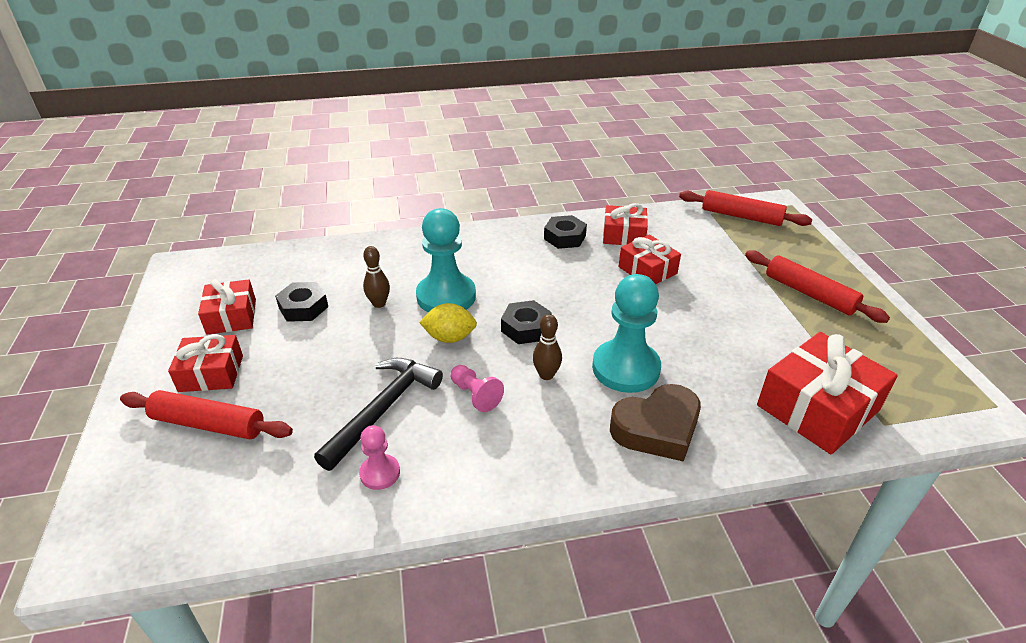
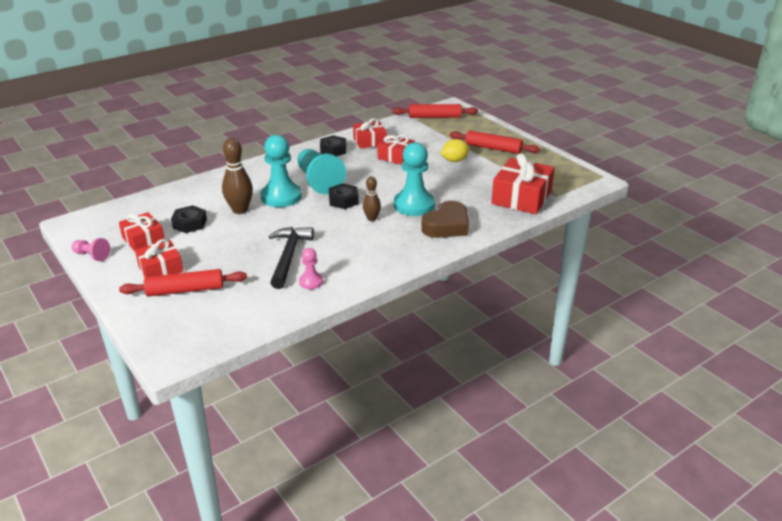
camera: 25 degrees left, 5 degrees down
(379, 304) = (240, 210): brown bowling pin -> brown bowling pin, size x1.68
(450, 338) = (300, 216): yellow lemon -> yellow lemon (454, 160)
(475, 395) = (338, 237): pink pawn -> pink pawn (92, 255)
(512, 284) = (318, 181): none -> turquoise pawn

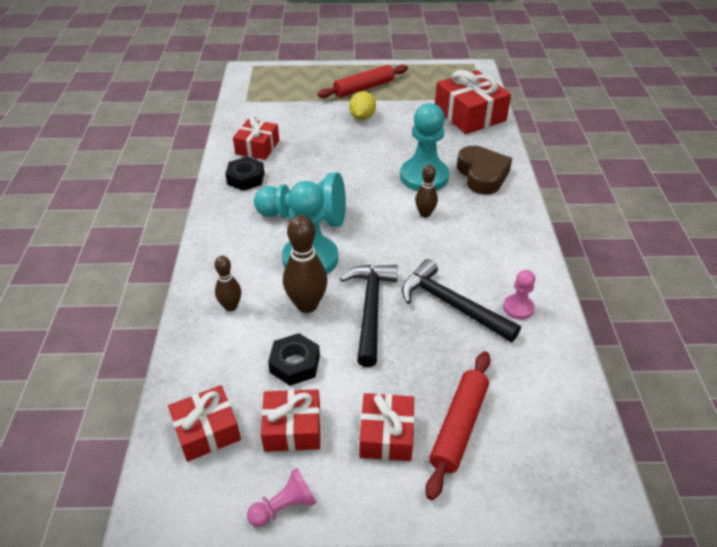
camera: 55 degrees left, 10 degrees up
(216, 189) = (231, 306): none -> brown bowling pin
(256, 231) = (370, 309): none -> black hammer
(343, 200) = (367, 217): black nut -> none
(396, 156) = (312, 145): red gift -> red gift (207, 431)
(434, 117) = (258, 89): red rolling pin -> none

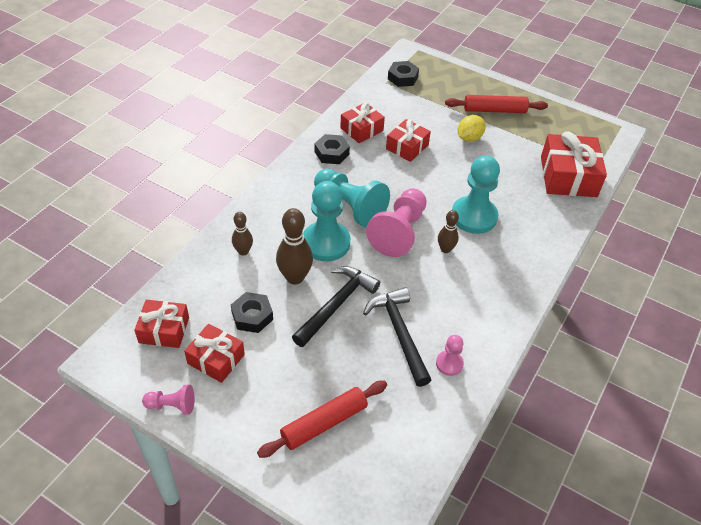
camera: 30 degrees right, 5 degrees up
(258, 92) = (402, 78): none -> black nut
(371, 218) = (399, 232): none -> pink pawn
(386, 435) = (271, 399): red gift -> red gift (407, 147)
(482, 175) = (526, 238): brown heart -> none

